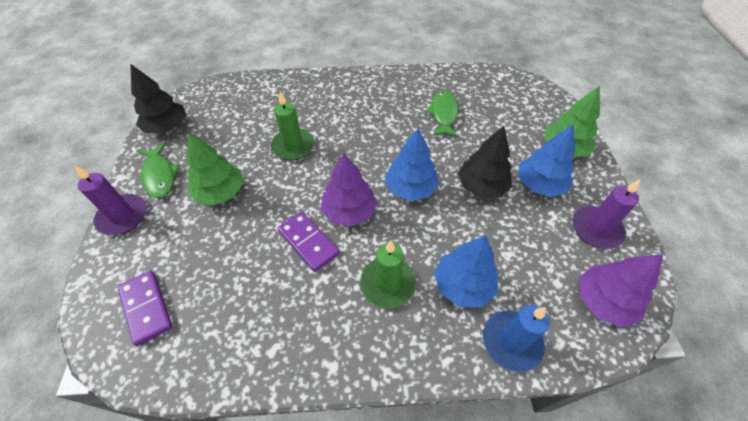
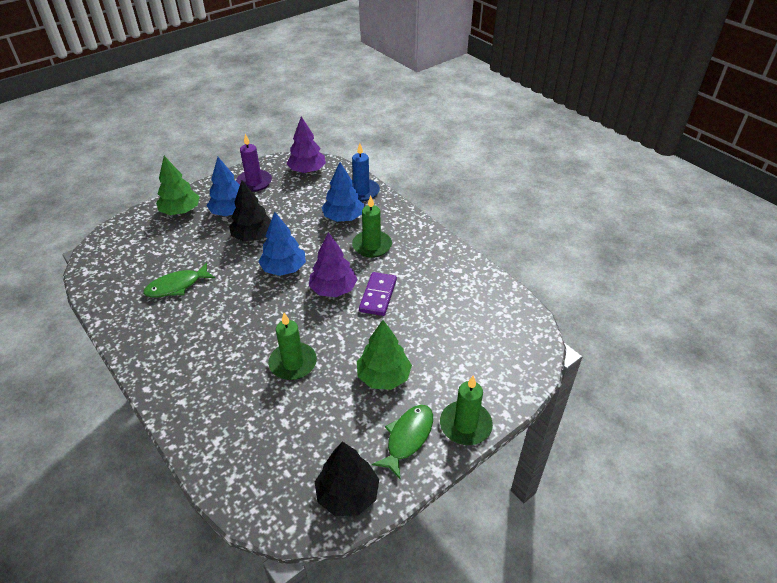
camera: 125 degrees left, 10 degrees down
(123, 216) = (465, 425): purple candle -> green candle
(146, 308) = (501, 343): purple domino -> none

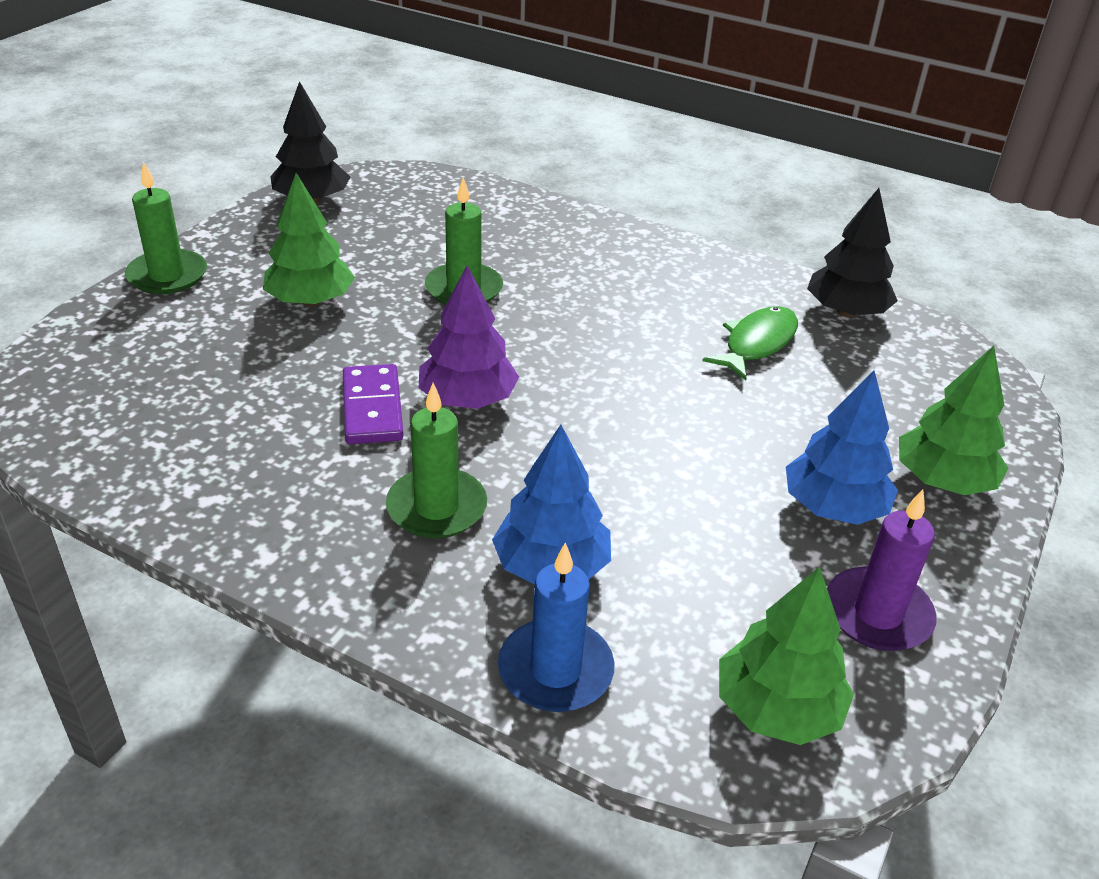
camera: 155 degrees right, 5 degrees down
(253, 236) = (720, 463): black tree -> black tree (846, 311)
(284, 269) = (594, 414): blue tree -> none
(307, 170) = (777, 709): purple tree -> green tree
(407, 438) = (251, 251): green fish -> none

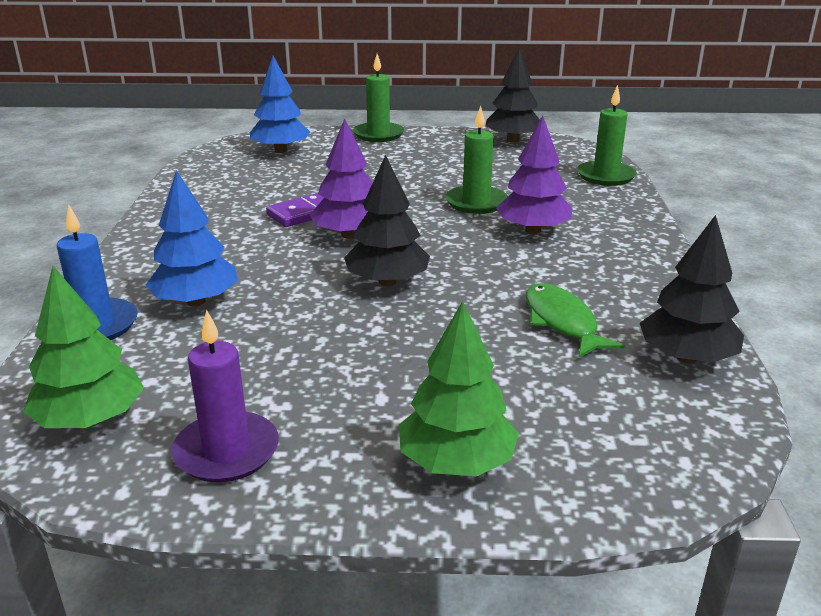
camera: 65 degrees right, 10 degrees down
(310, 301) = (401, 169): green tree -> none
(437, 507) = (228, 253): green candle -> green candle (605, 176)
(563, 284) = (533, 230): none -> purple tree
(607, 412) = (387, 282): none -> black tree
(757, 343) = (562, 322): green fish -> green fish turned 120 degrees counterclockwise
(834, 507) = (357, 404): blue tree -> blue tree (280, 150)

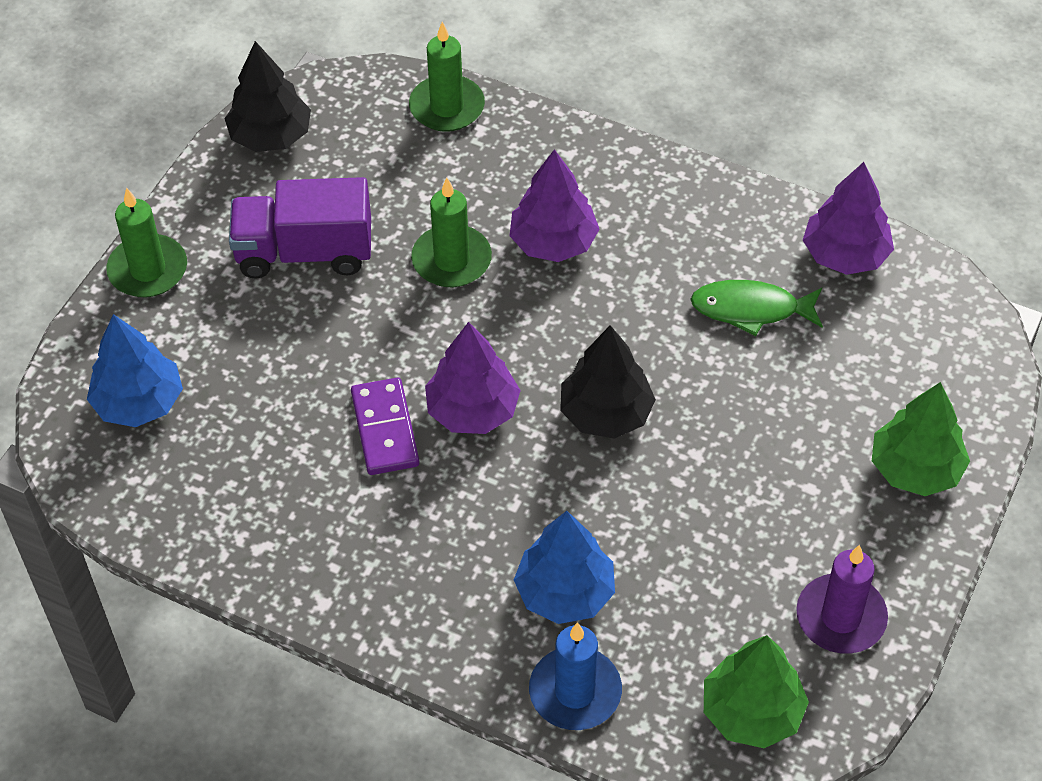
camera: 65 degrees left, 25 degrees up
(434, 164) = (304, 252): none -> purple truck
(686, 357) = (845, 254): black tree -> purple tree

